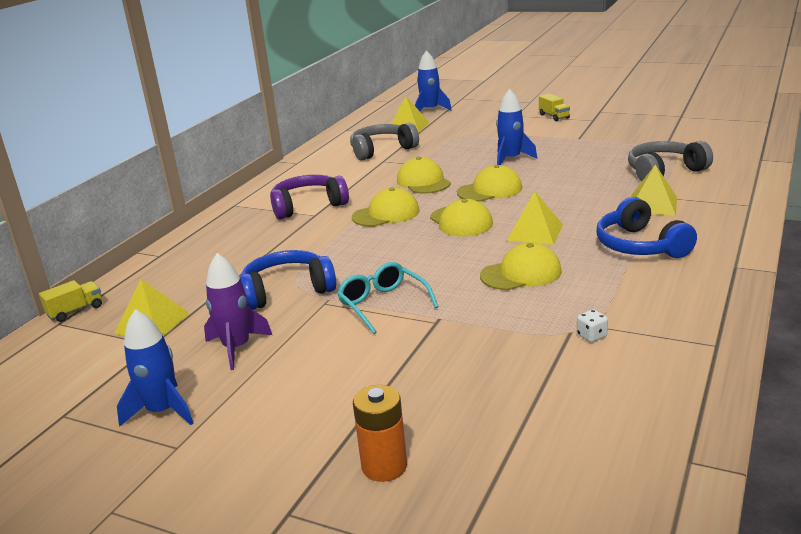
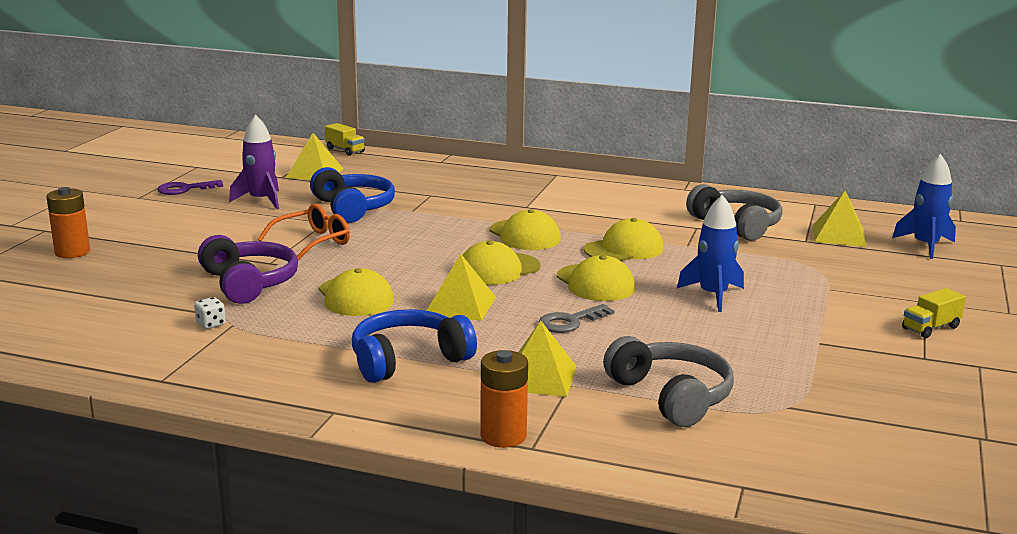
camera: 80 degrees right, 5 degrees down
(162, 411) = (184, 189): blue rocket -> purple key
(308, 206) = (550, 202): purple headphones -> purple headphones (249, 283)
(383, 304) = (313, 242): turquoise glasses -> orange glasses
(560, 197) = (570, 322): none -> grey key
(740, 212) = (503, 436): none -> orange battery

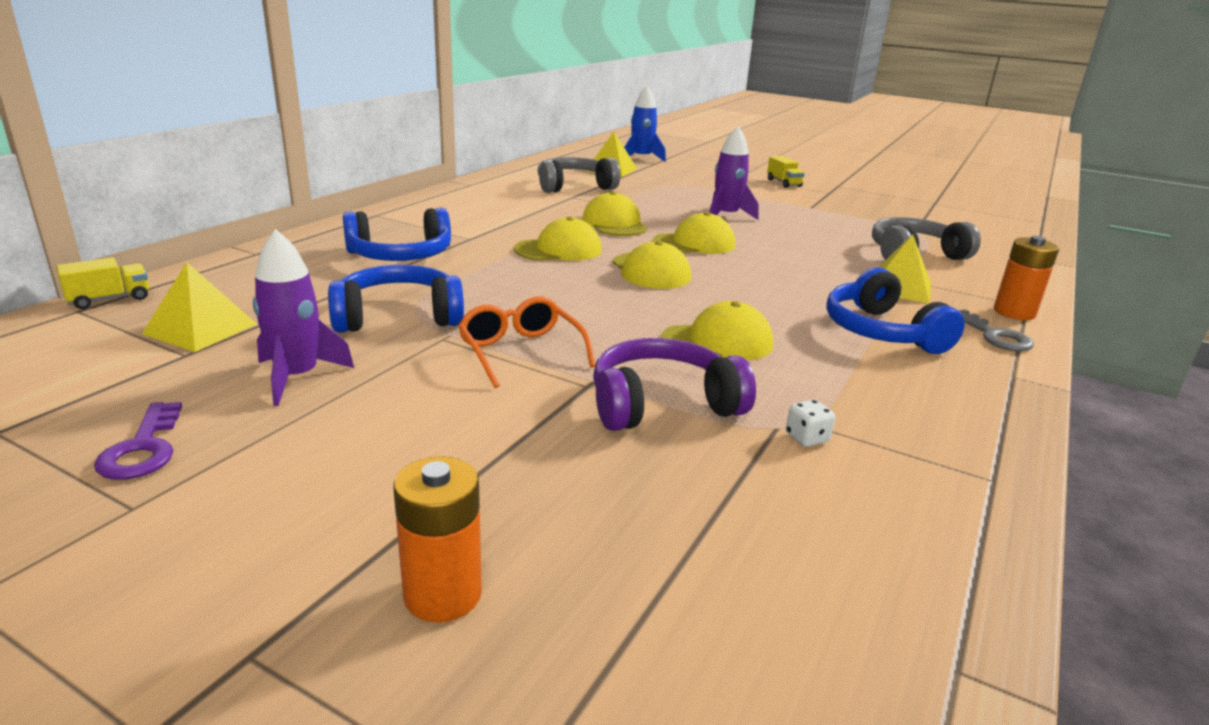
camera: 80 degrees left, 5 degrees up
(460, 305) = (743, 296): yellow pyramid -> none
(467, 193) = (400, 255): none -> blue headphones
(570, 322) = (782, 263): grey key -> grey key (994, 336)
(713, 295) = (726, 216): blue rocket -> purple rocket

